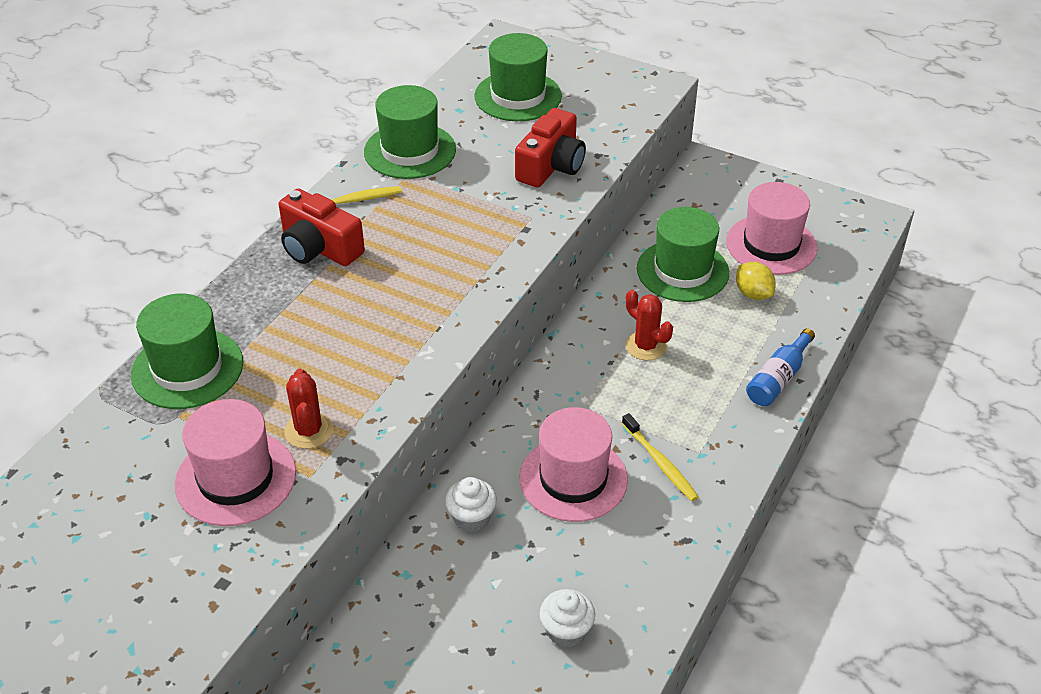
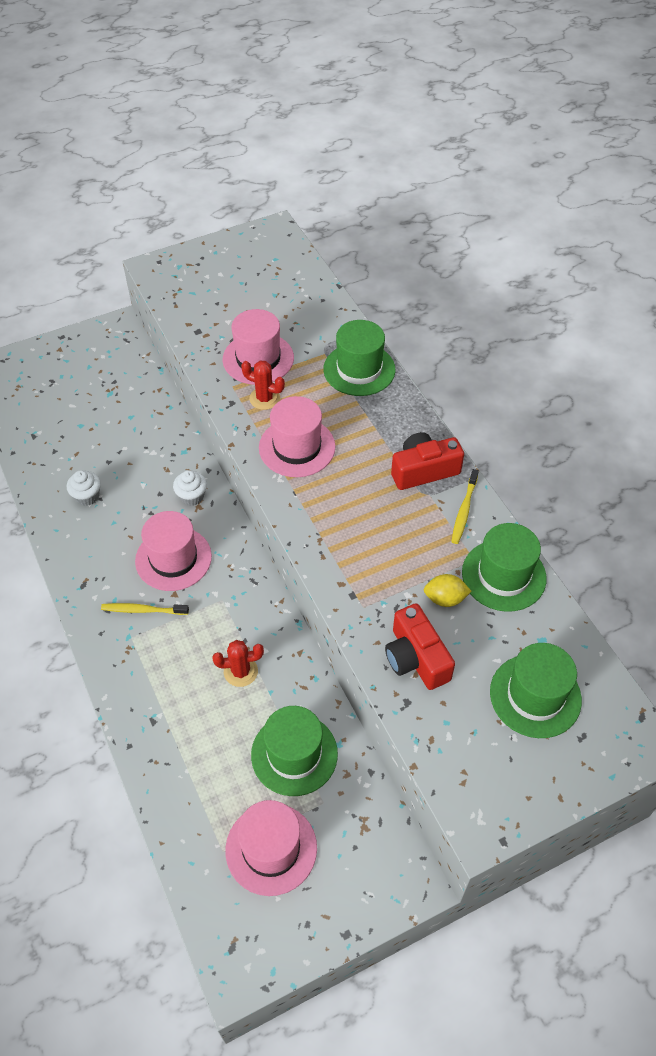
camera: 125 degrees right, 10 degrees up
(368, 359) = (297, 447): none -> pink hat
(753, 294) = (230, 786): yellow lemon -> yellow lemon (445, 599)
(778, 378) = (142, 732): blue bottle -> none

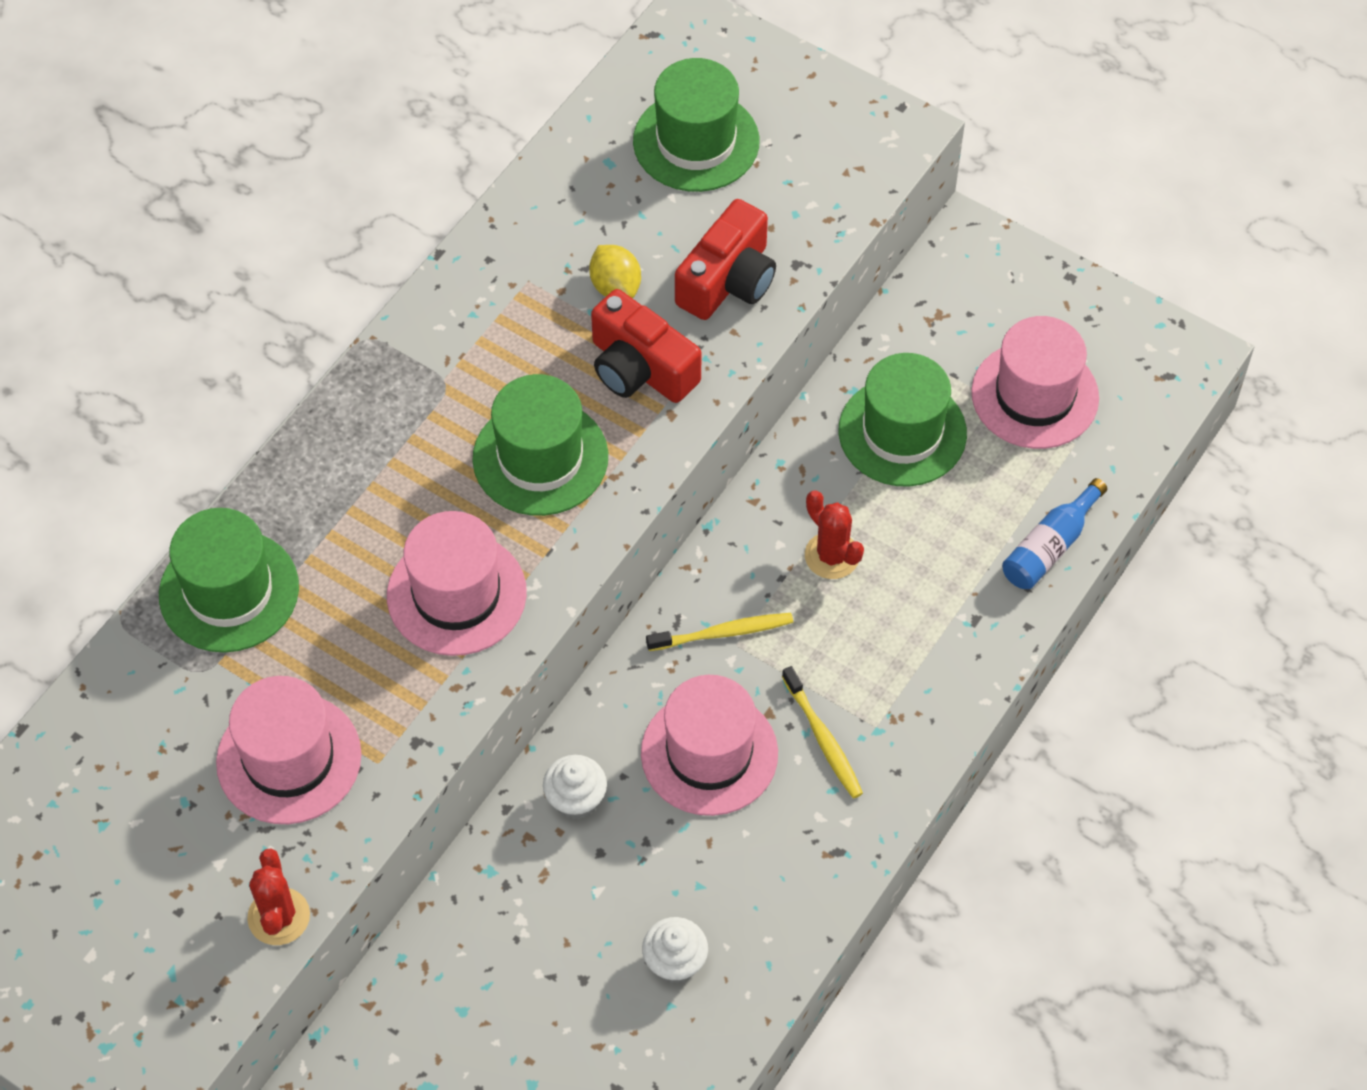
camera: 120 degrees left, 5 degrees up
(167, 789) = (1049, 546): none -> blue bottle
(264, 398) = (378, 697): red cactus -> red cactus (279, 916)
(423, 470) = (401, 405): red camera -> red camera (640, 368)
(464, 511) = (448, 325): yellow toothbrush -> yellow toothbrush (723, 633)
(503, 575) = (533, 238): green hat -> green hat (540, 458)

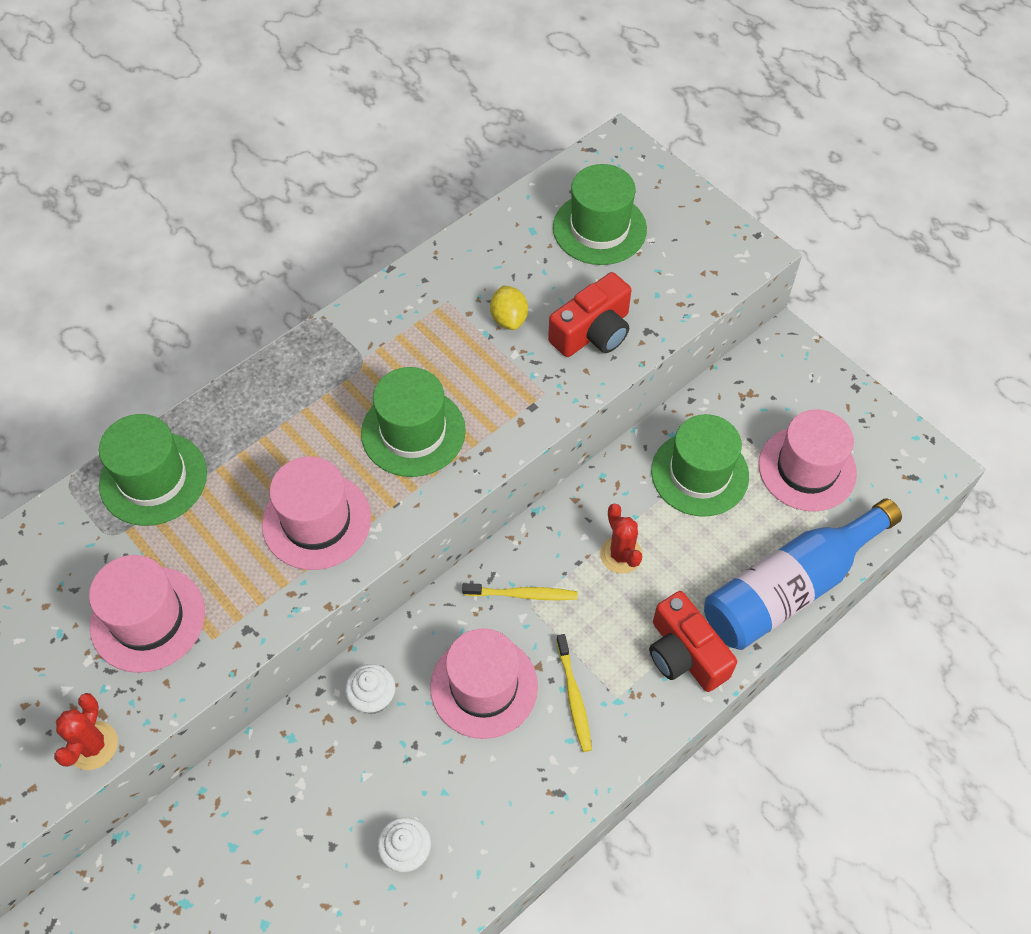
camera: 15 degrees right, 0 degrees up
(640, 368) = (508, 382): red camera -> red camera (685, 653)
(1049, 546) = (789, 587): blue bottle -> blue bottle, size x2.02

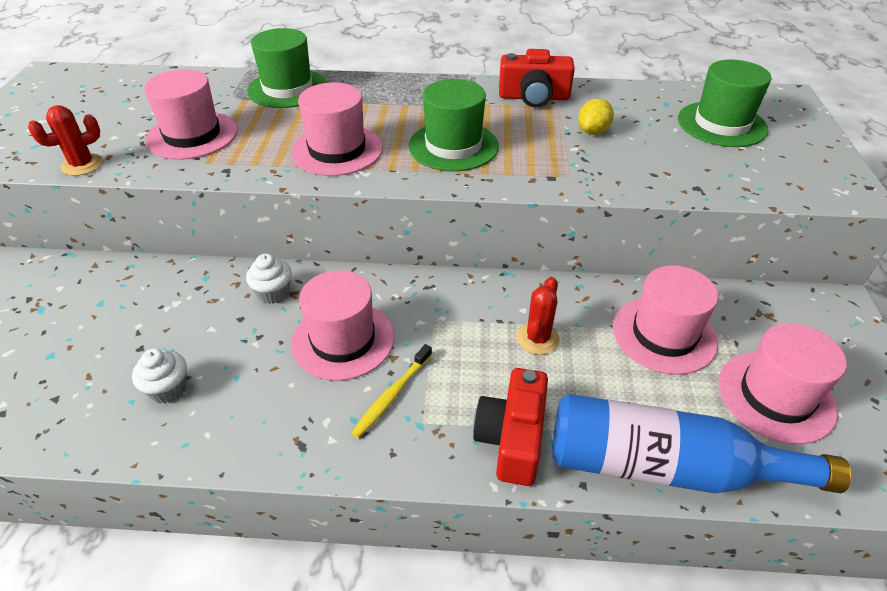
camera: 45 degrees right, 15 degrees down
(523, 594) = (437, 310): yellow toothbrush -> none
(593, 332) = (649, 167): red camera -> red camera (534, 97)
(699, 473) = (664, 334): green hat -> pink hat

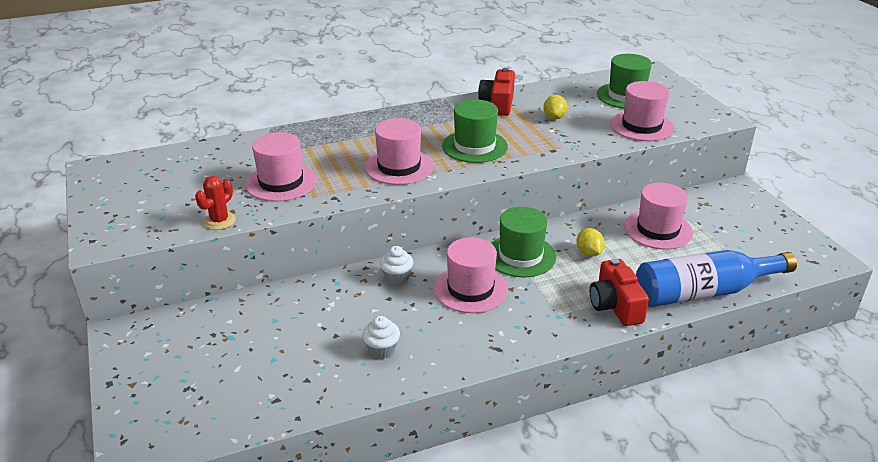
camera: 25 degrees left, 10 degrees down
(287, 88) = (316, 135): green hat -> green hat (520, 256)
(392, 395) = (528, 307): yellow toothbrush -> none
(534, 97) = (498, 104): red camera -> red camera turned 120 degrees clockwise
(537, 338) = (589, 253): red cactus -> yellow lemon
(776, 396) = (735, 242): pink hat -> pink hat (641, 126)

